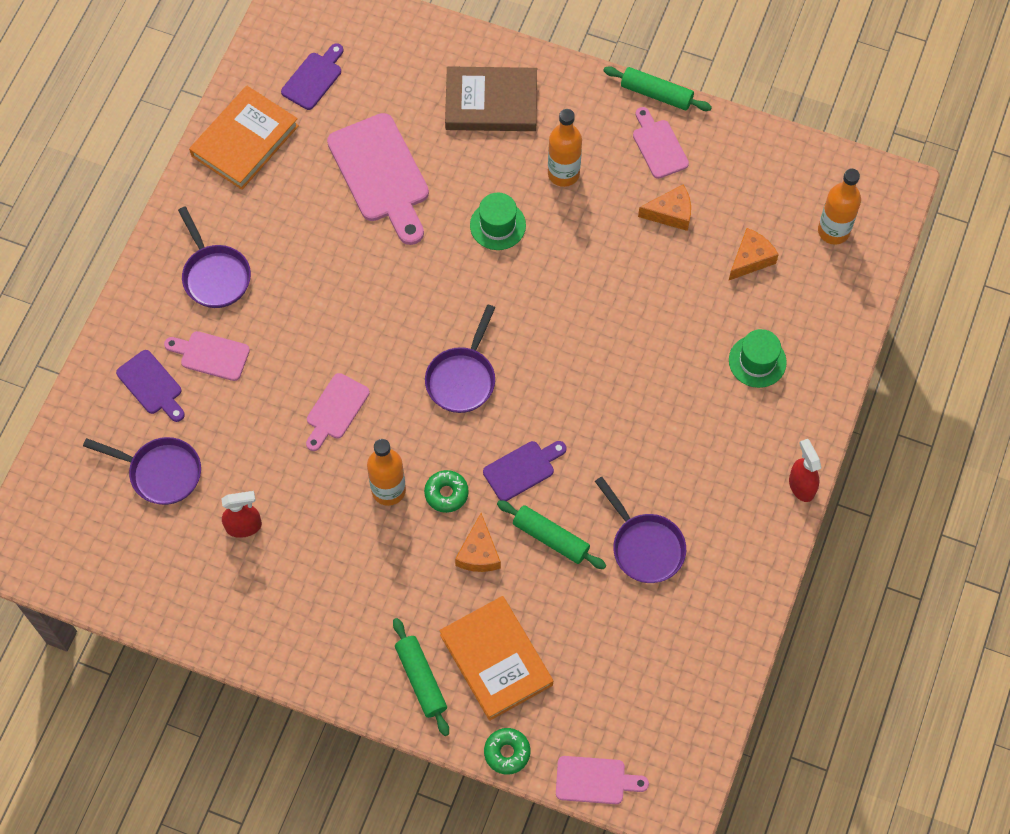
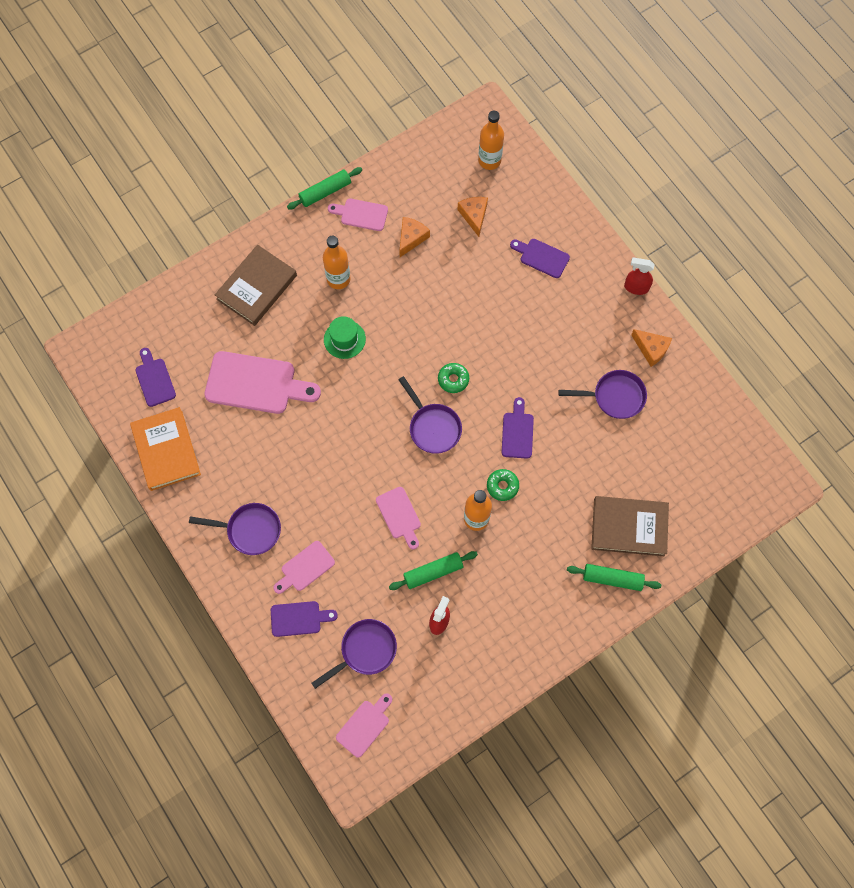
camera: 55 degrees left, 5 degrees up
(479, 553) = (554, 492): orange cheese -> orange cheese (651, 349)
(496, 660) = (629, 527): orange book -> brown book
(507, 752) = (691, 559): green donut -> green donut (453, 379)
(551, 538) = (573, 445): green rolling pin -> green rolling pin (433, 572)
(595, 780) = (740, 520): pink cutting board -> pink cutting board (365, 726)
(757, 361) = (542, 257): green hat -> purple cutting board

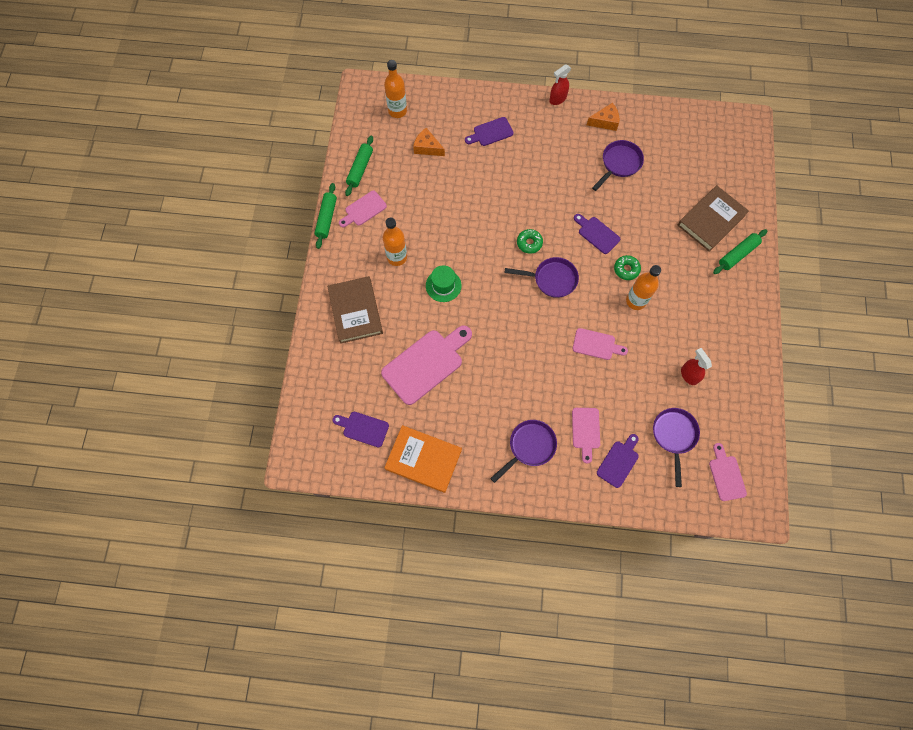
camera: 50 degrees left, 0 degrees up
(411, 238) = (408, 194): orange cheese -> none
(433, 572) = (652, 353): green rolling pin -> green rolling pin (360, 169)

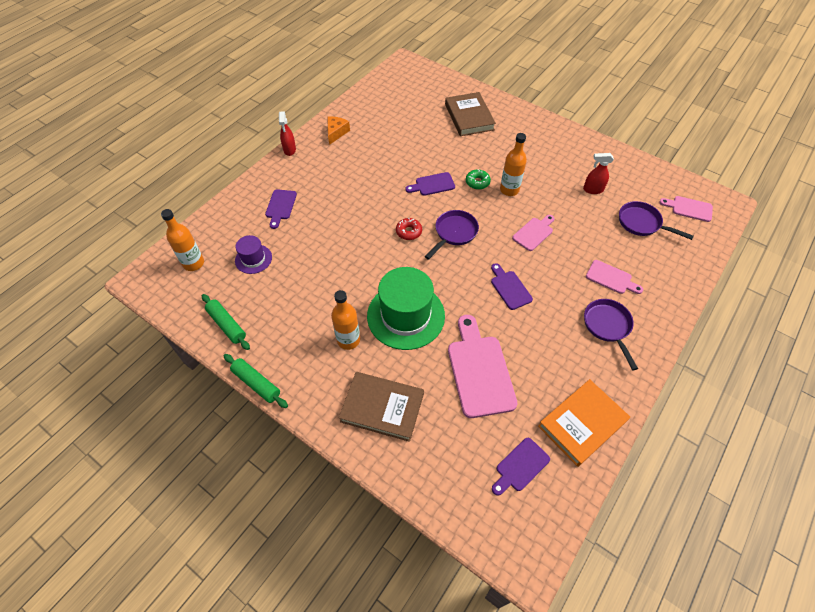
camera: 60 degrees left, 15 degrees down
(363, 209) = (274, 344): pink cutting board -> none
(427, 147) = (253, 259): orange cheese -> purple hat
(443, 285) = (406, 315): green hat -> green hat, size x1.98
(529, 243) = (409, 232): green donut -> red donut
(619, 164) = (380, 142): purple pan -> none
(619, 462) = (650, 269): purple cutting board -> purple cutting board (509, 288)
(737, 254) = (507, 117): green rolling pin -> none

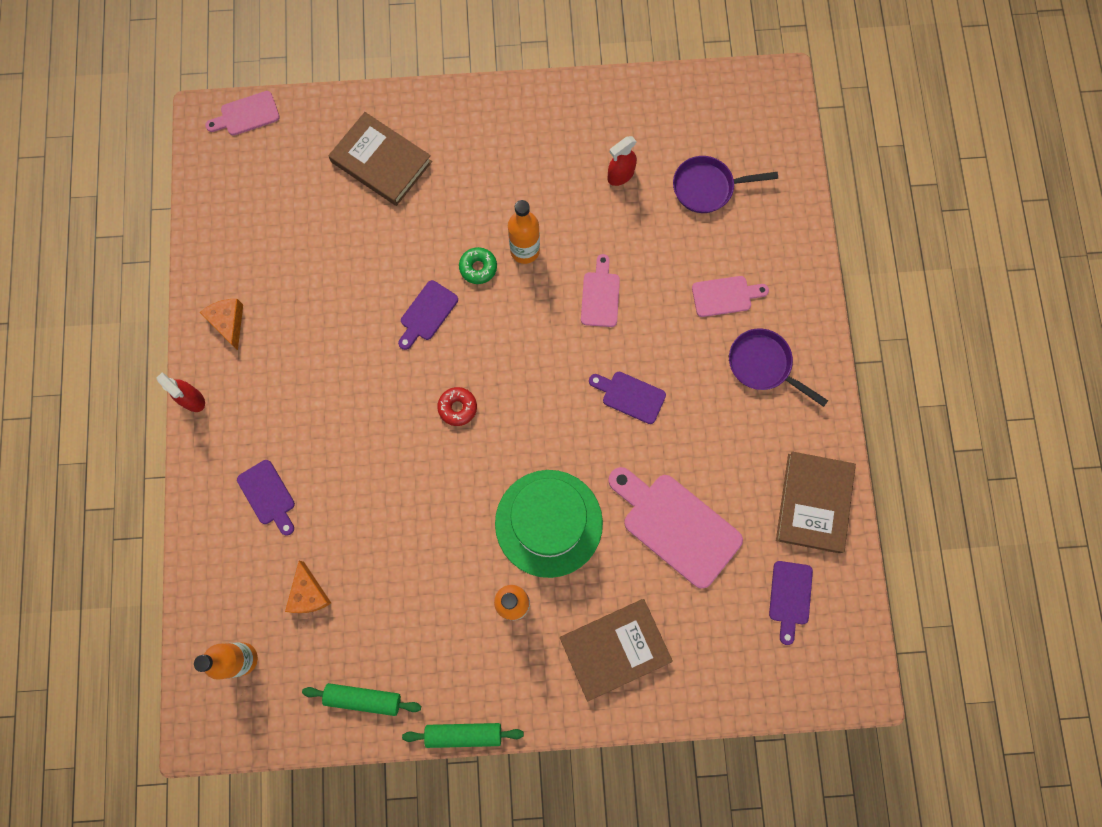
camera: 40 degrees left, 20 degrees up
(253, 259) = (308, 594): purple hat -> orange cheese
(454, 233) = (511, 367): purple pan -> none
(582, 423) = (813, 503): orange book -> brown book
(689, 208) = (743, 123): pink cutting board -> pink cutting board (246, 114)

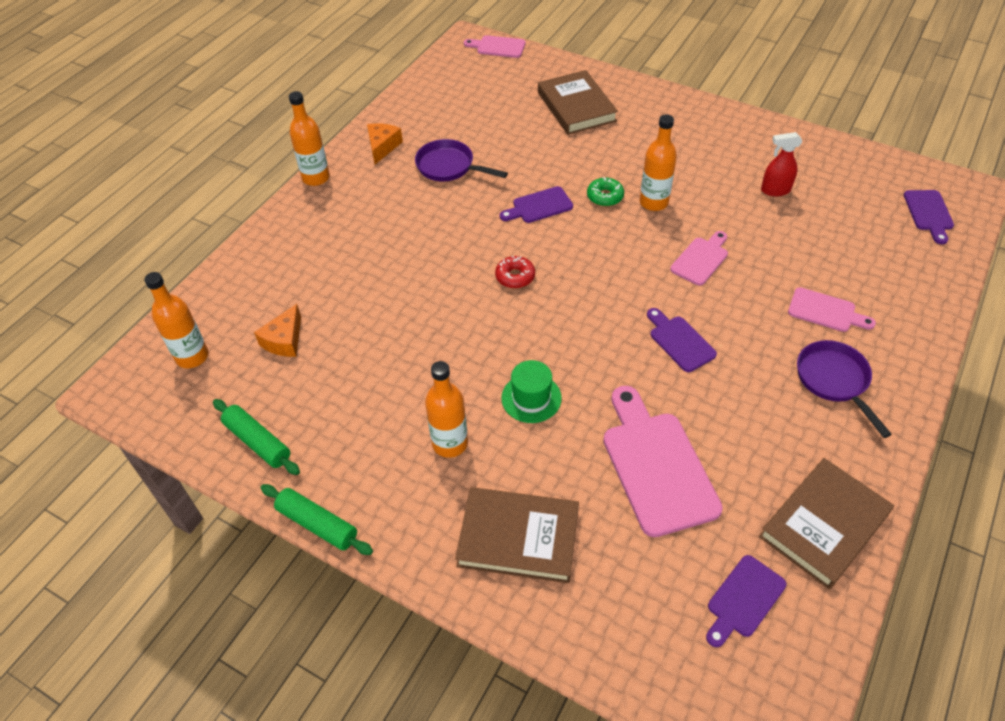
camera: 35 degrees right, 25 degrees down
(193, 399) = (316, 178): red spray bottle -> orange bottle
(268, 495) = (314, 260): purple cutting board -> purple cutting board (928, 213)
(548, 523) = (531, 398): green hat -> green hat, size x0.51
(707, 187) = (855, 230): purple pan -> purple pan (449, 167)

